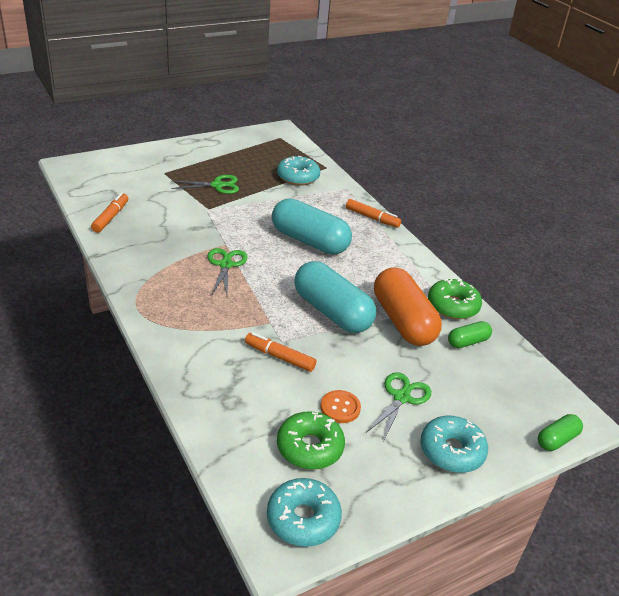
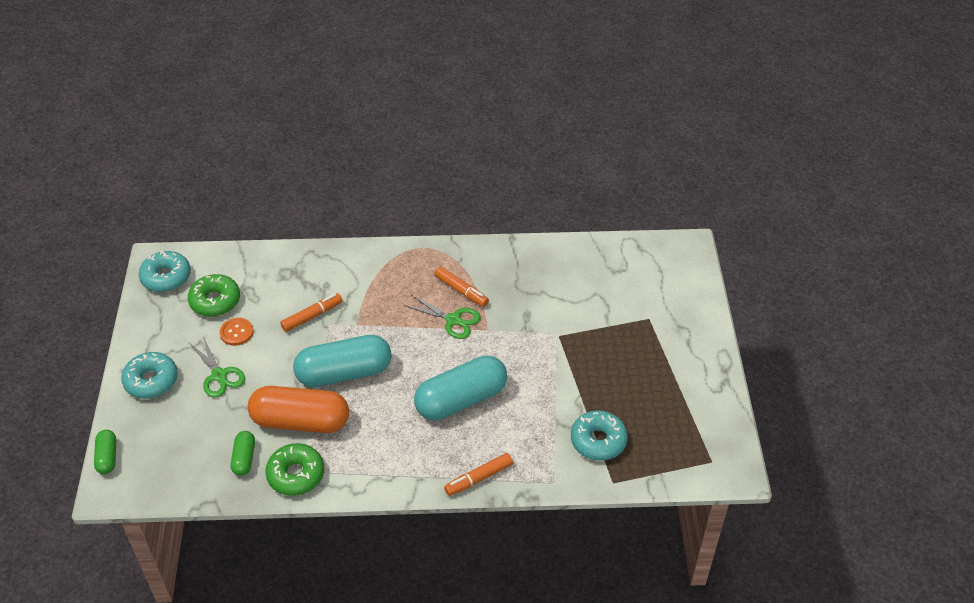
camera: 120 degrees right, 10 degrees up
(111, 217) = (571, 259): orange marker -> orange marker (461, 291)
(217, 185) = (604, 357): green scissors -> none

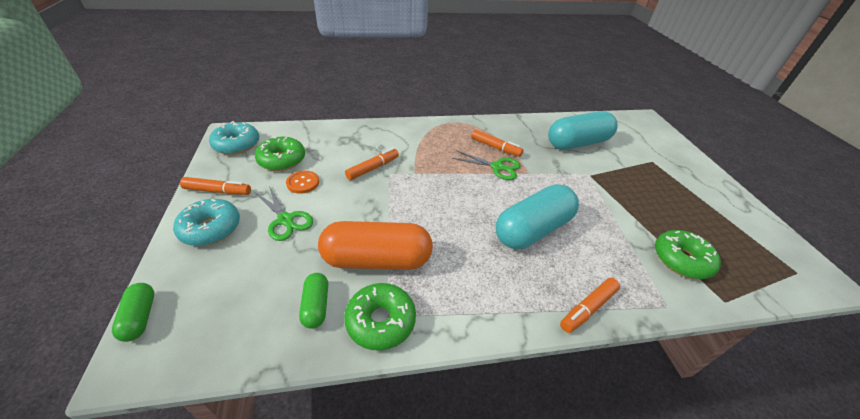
camera: 10 degrees left, 5 degrees down
(153, 339) = (218, 191): none -> orange marker
(344, 373) = (412, 212): turquoise capsule -> turquoise capsule (577, 143)
(598, 441) = (681, 260): turquoise donut -> green donut

